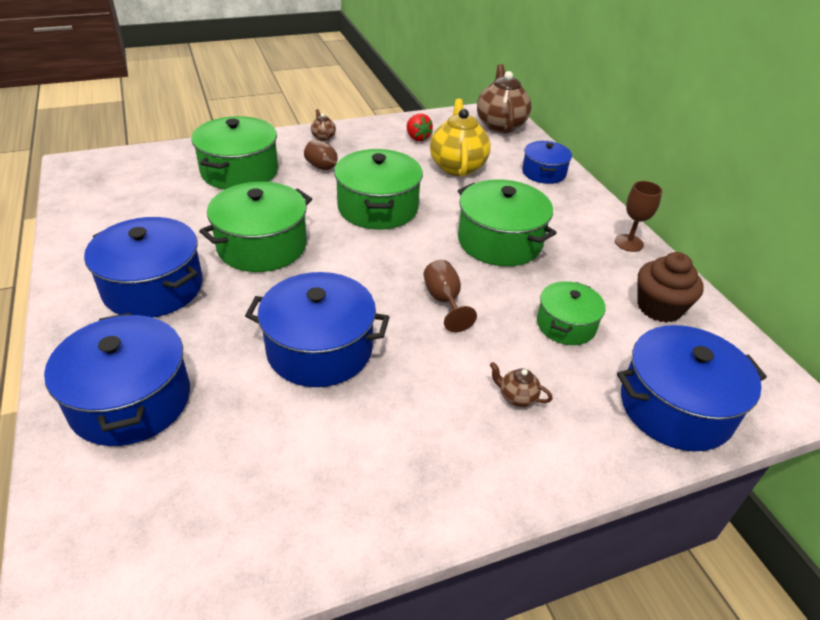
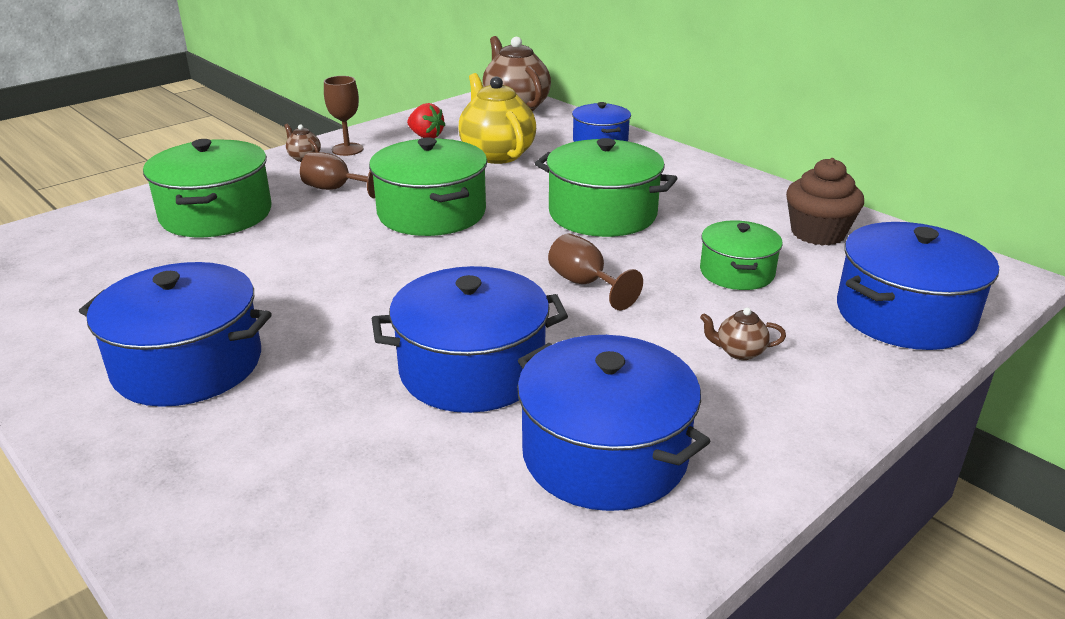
camera: 20 degrees left, 10 degrees down
(130, 400) = (254, 496): blue pot -> blue pot (604, 454)
(262, 246) = (310, 284): green pot -> none
(629, 243) = (741, 184): brown goblet -> brown goblet (347, 149)

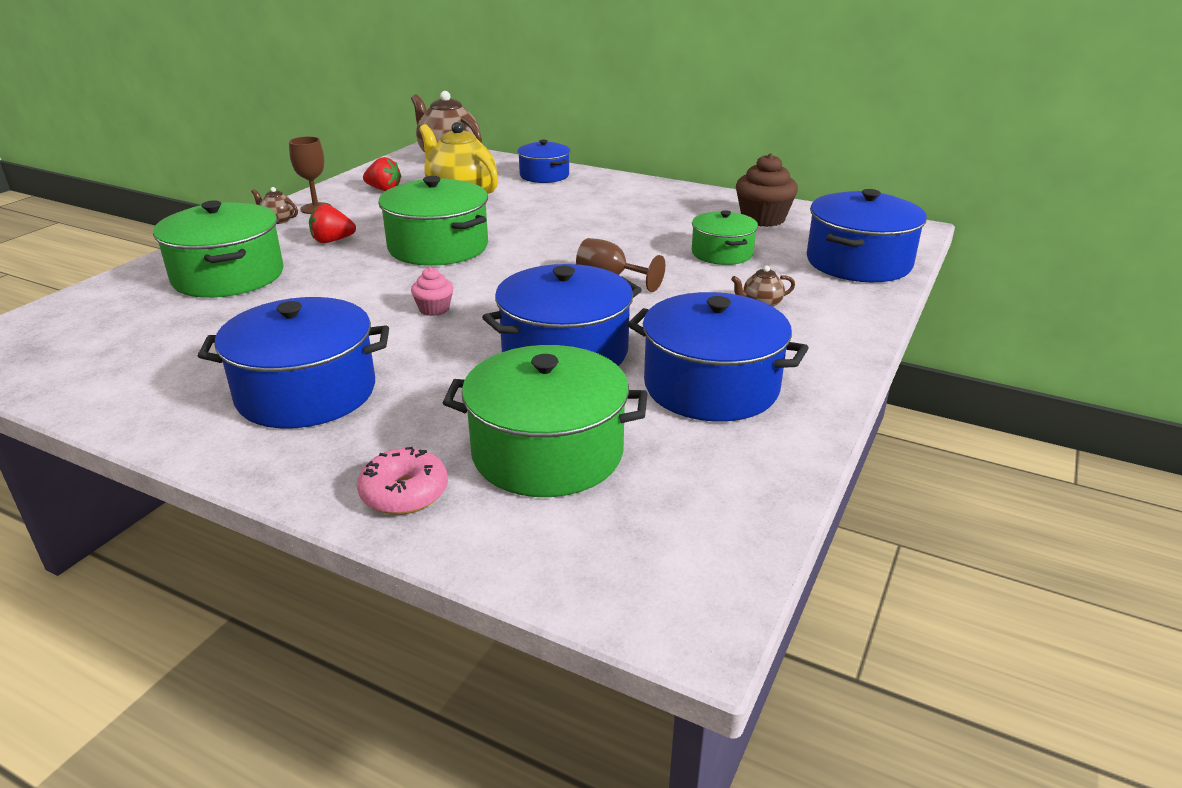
camera: 20 degrees left, 0 degrees up
(189, 513) = (404, 493): none -> pink donut
(336, 189) = (332, 241): brown goblet -> red strawberry
(376, 288) = (434, 309): none -> pink cupcake
(602, 213) = (587, 228): green pot -> green pot (547, 452)

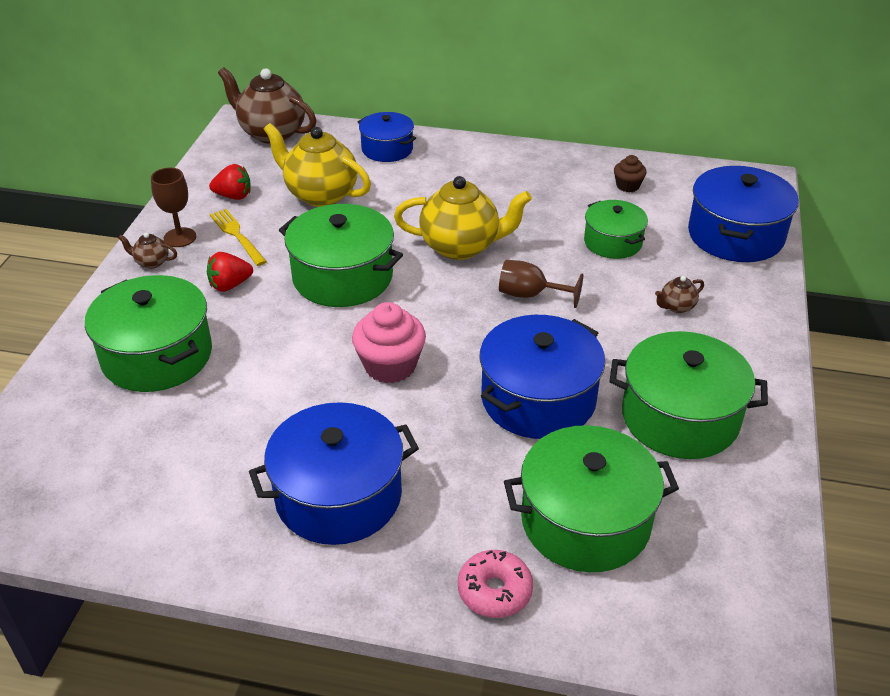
camera: 15 degrees left, 10 degrees up
(366, 212) = (236, 235): none -> yellow fork
(434, 309) = (390, 365): pink cupcake -> pink cupcake, size x1.80
(566, 240) = (461, 246): none -> yellow teapot
(711, 386) = (680, 417): blue pot -> green pot
(763, 219) = (628, 186): brown cupcake -> brown cupcake, size x0.55

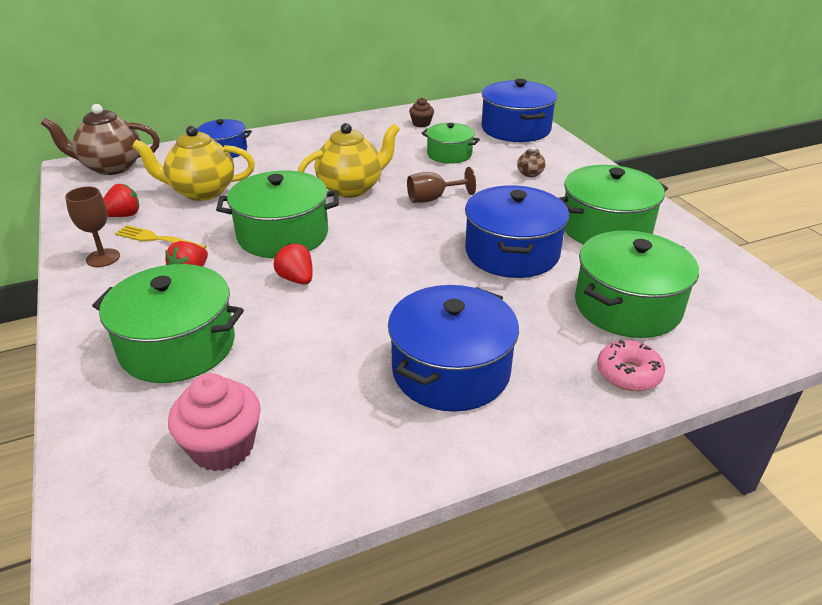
camera: 35 degrees left, 5 degrees down
(152, 262) = (94, 284): brown teapot -> none
(307, 333) = (296, 279): none -> red strawberry
(390, 365) = (387, 274): pink cupcake -> pink cupcake (222, 447)

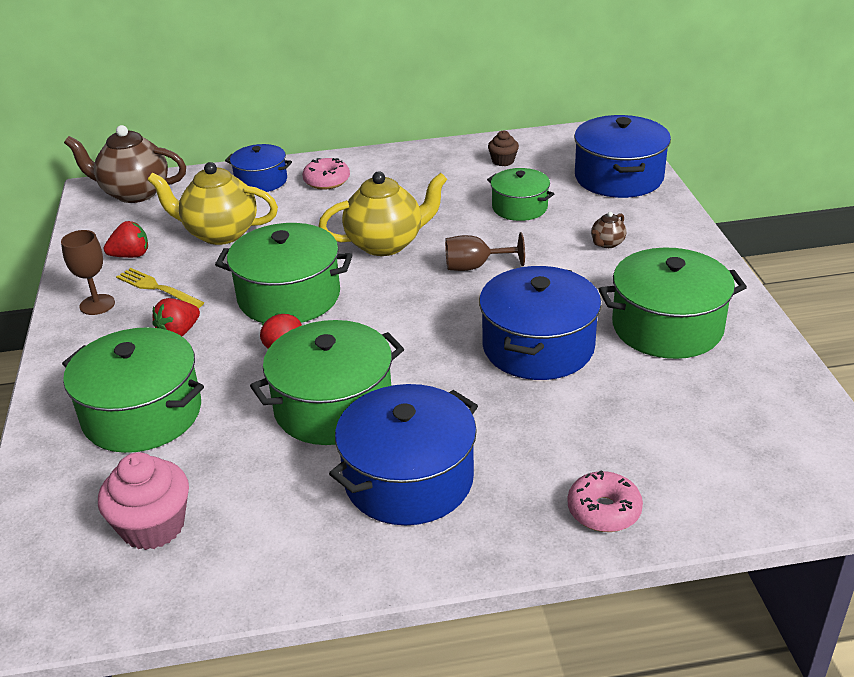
camera: 15 degrees right, 0 degrees up
(282, 147) = (326, 181): none -> pink donut
(627, 306) = (643, 430): green pot -> green pot (333, 406)

